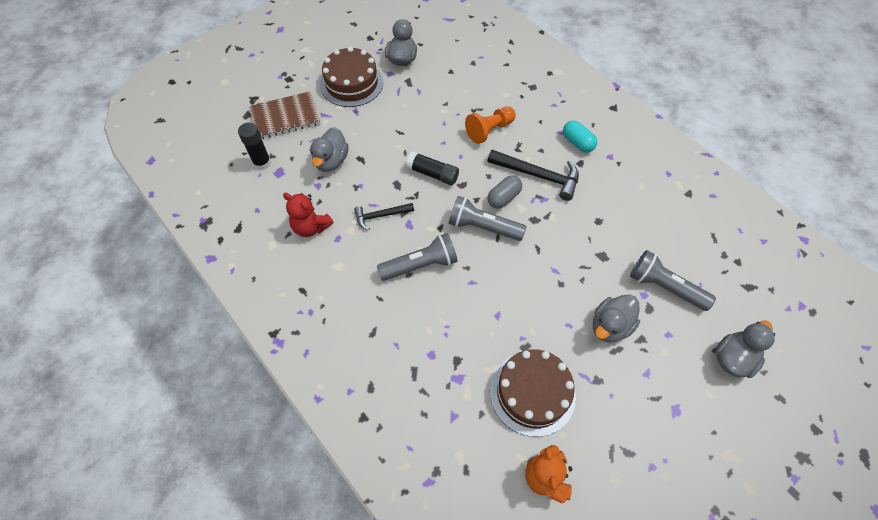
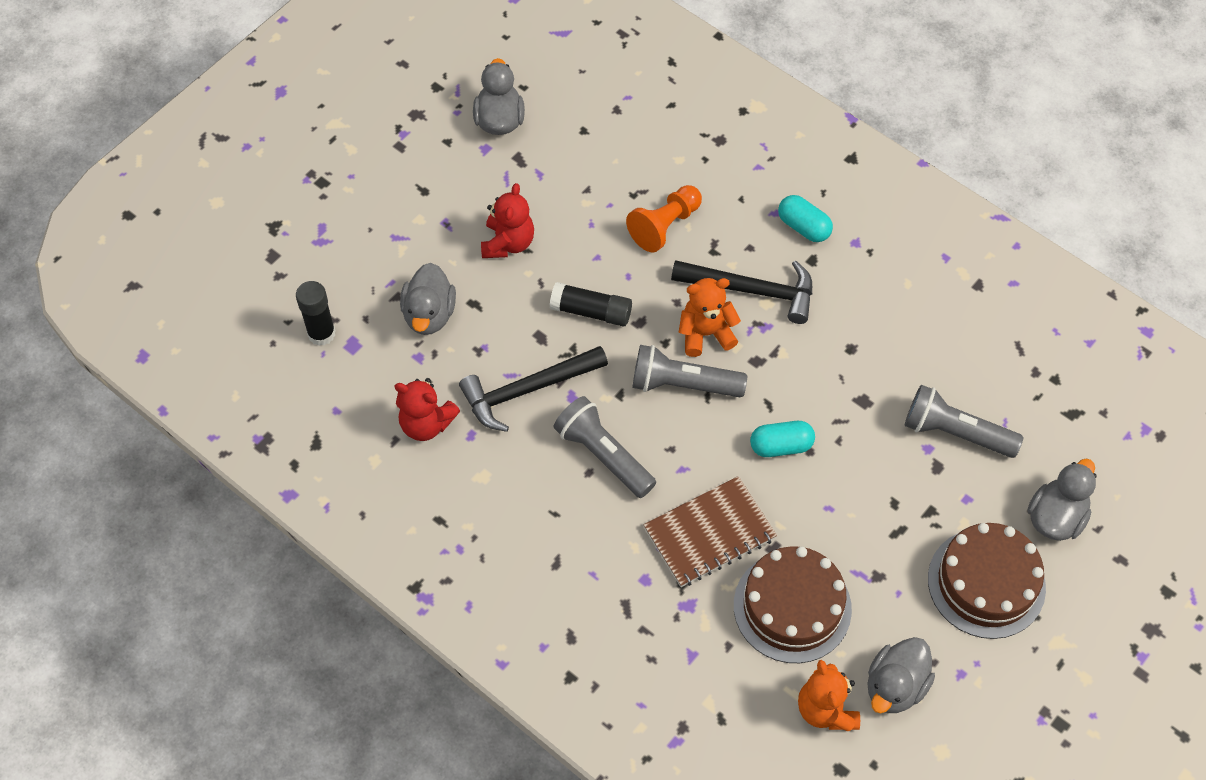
camera: 10 degrees left, 0 degrees up
(285, 117) = (336, 250): brown notebook -> brown notebook (709, 533)
(351, 83) = (427, 175): brown cake -> brown cake (986, 583)
(381, 216) = (527, 390): black hammer -> black hammer, size x1.65
(390, 127) = (508, 243): none -> red teddy bear
(420, 265) = (603, 455): grey flashlight -> grey flashlight turned 105 degrees counterclockwise
(503, 198) = (706, 333): grey capsule -> orange teddy bear
(542, 277) = (781, 446): none -> turquoise capsule
(610, 326) = (886, 500): grey duck -> grey duck (895, 686)

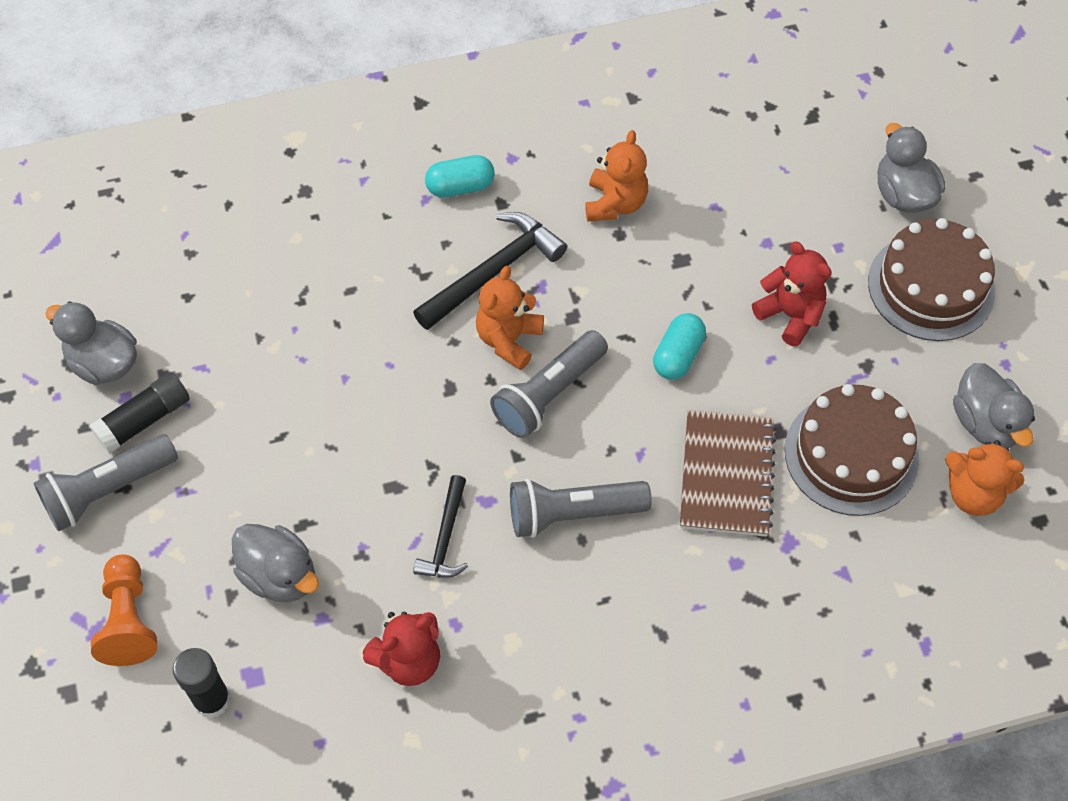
camera: 55 degrees left, 0 degrees up
(508, 243) = (258, 447): red teddy bear -> red teddy bear (790, 315)
(527, 390) = (445, 537): black hammer -> black hammer, size x0.61
(591, 311) = (403, 422): black glue stick -> black glue stick (144, 420)
(665, 226) = (360, 297): orange pawn -> orange pawn (129, 620)
(874, 330) = (615, 203): none -> orange teddy bear
(955, 433) = (767, 212): grey flashlight -> grey flashlight (108, 491)

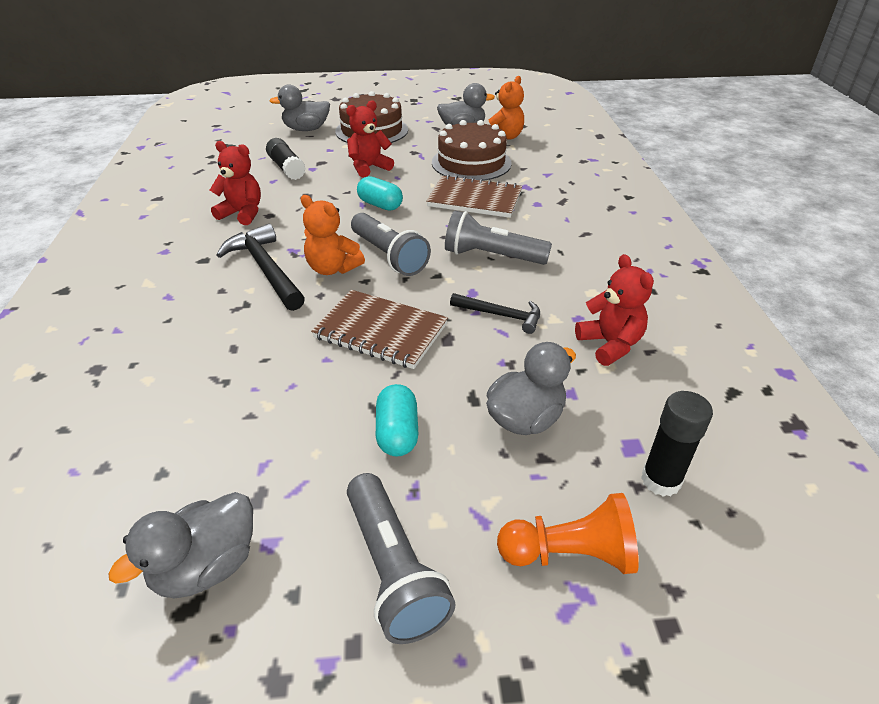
camera: 80 degrees left, 20 degrees down
(144, 420) = (308, 524): black glue stick -> black glue stick (286, 168)
(396, 418) = (381, 331): none -> brown notebook
(460, 187) = (171, 277): turquoise capsule -> turquoise capsule (397, 433)
(572, 514) = (491, 256): grey flashlight -> grey flashlight turned 105 degrees clockwise
(615, 203) = (242, 213): orange teddy bear -> red teddy bear

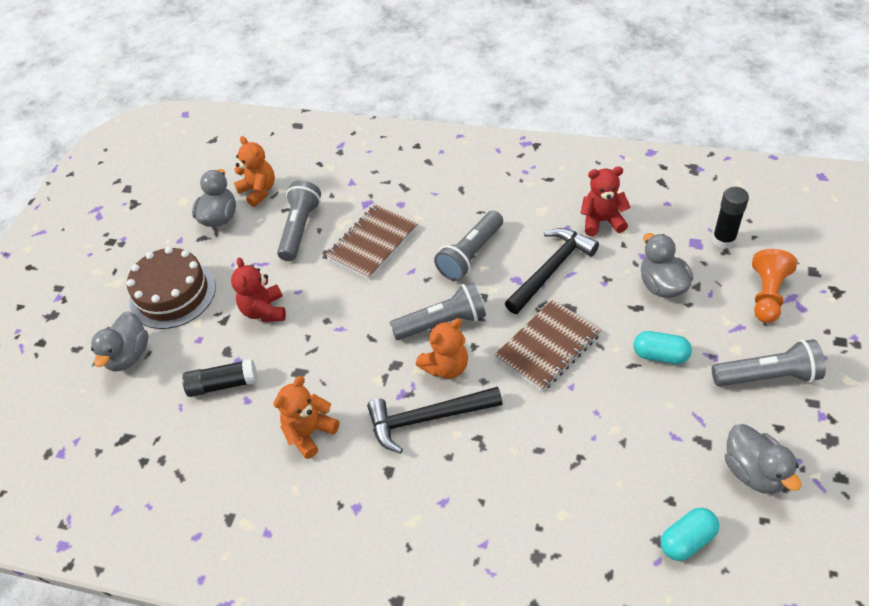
camera: 65 degrees left, 10 degrees up
(242, 213) = (310, 433): red teddy bear -> orange teddy bear
(380, 205) = (349, 314): turquoise capsule -> turquoise capsule (687, 540)
(471, 163) = (300, 229): brown cake -> grey flashlight
(501, 315) = (551, 270): black hammer -> black hammer, size x1.65

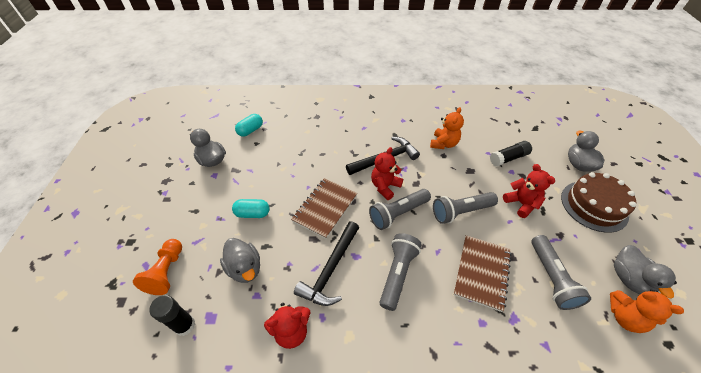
camera: 160 degrees right, 0 degrees up
(446, 367) = (385, 186): orange teddy bear -> red teddy bear
(767, 376) = (188, 210): grey flashlight -> grey flashlight (461, 212)

